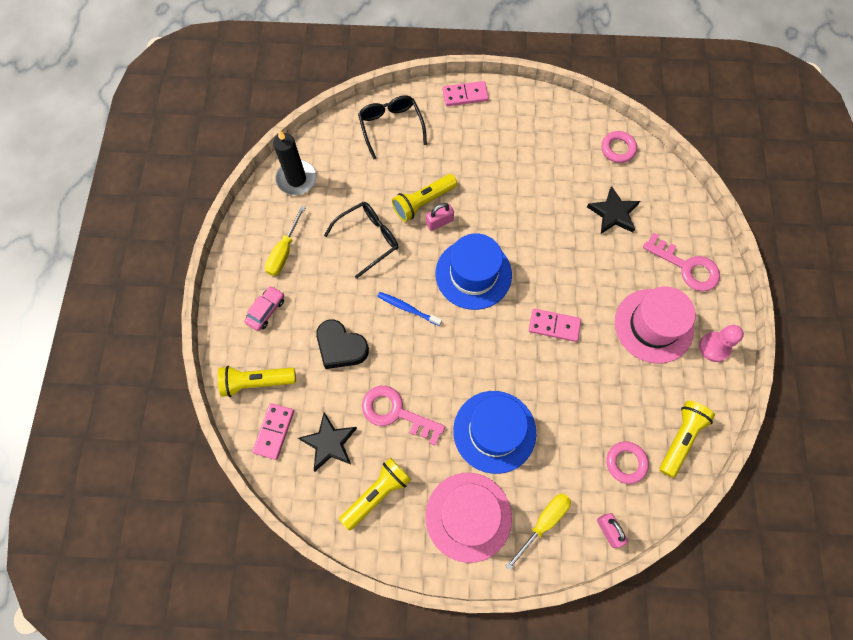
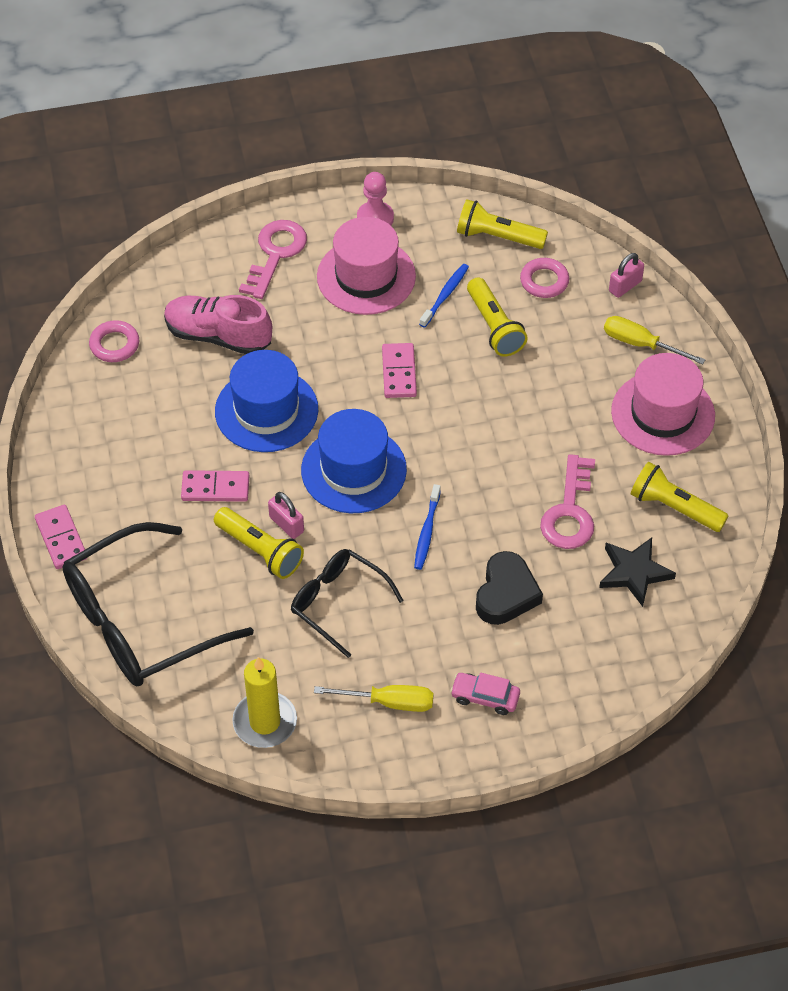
camera: 105 degrees left, 15 degrees down
(256, 382) = (588, 677): yellow flashlight -> yellow flashlight (494, 327)
(274, 431) = (643, 637): pink domino -> pink domino (215, 488)
(296, 179) = (265, 722): black candle -> yellow candle
(391, 127) = (141, 621): black glasses -> black glasses, size x1.75
(494, 431) = (555, 408): blue hat -> blue hat (266, 410)
(613, 213) = (218, 336): black star -> pink shoe
(624, 379) = (445, 295): none -> blue toothbrush

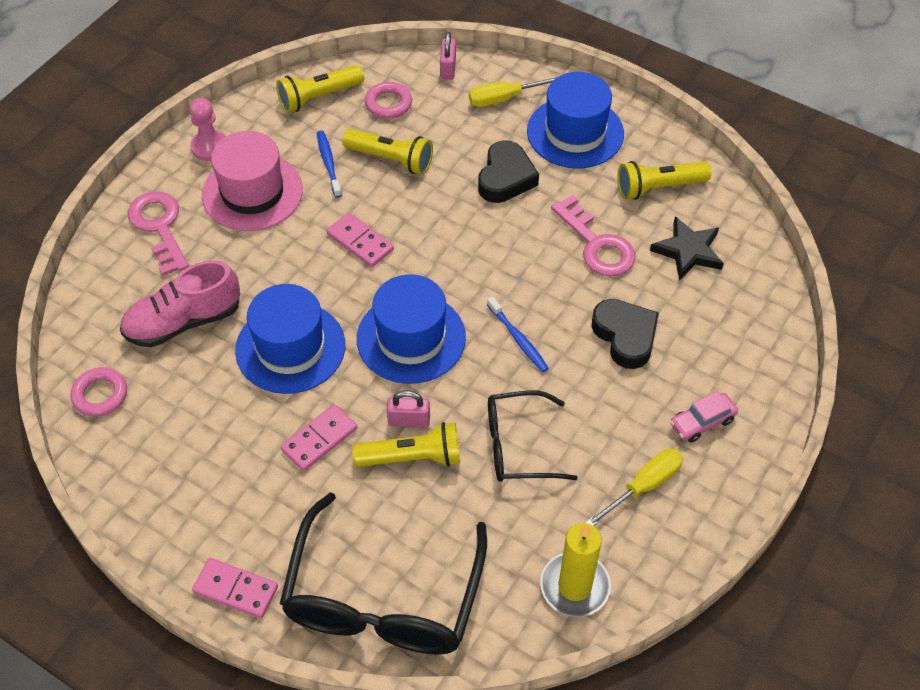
camera: 45 degrees left, 0 degrees up
(563, 407) = (505, 178): none -> black heart
(663, 413) = (575, 132): pink hat -> blue hat

